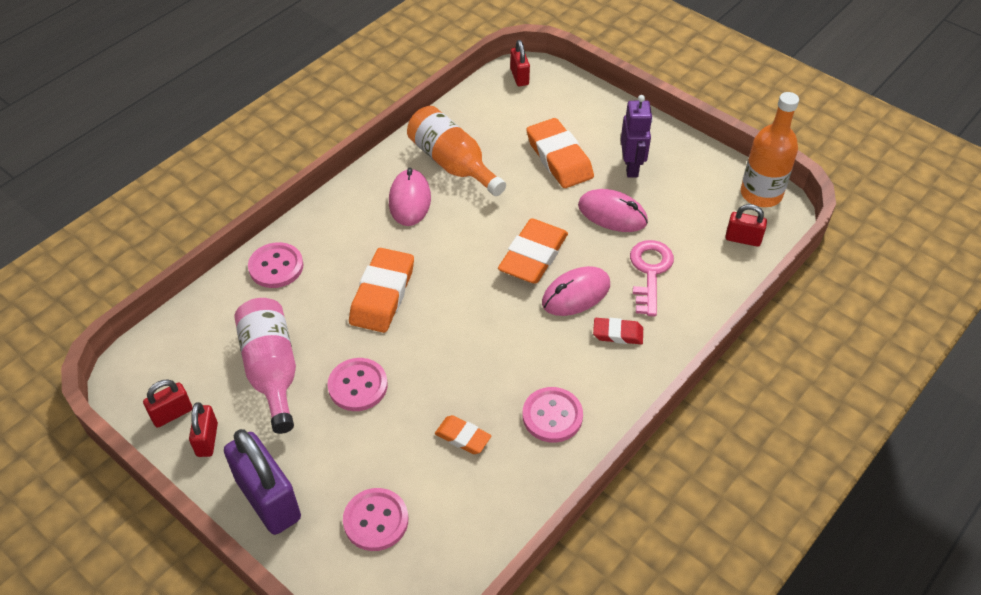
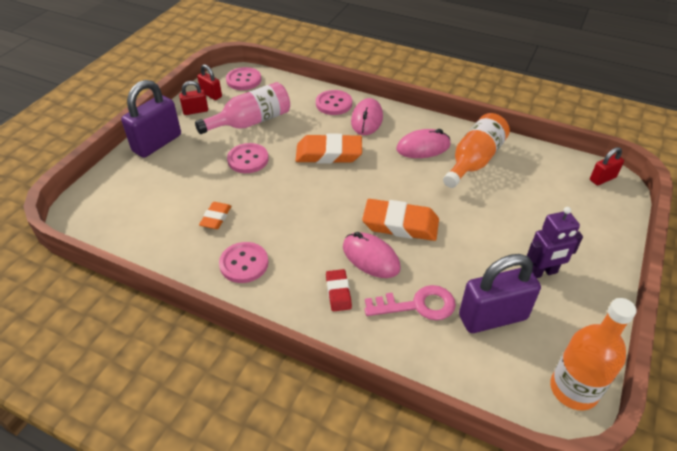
camera: 75 degrees right, 5 degrees down
(376, 520) = (145, 190): pink button -> pink button (244, 80)
(559, 158) = (521, 221): orange eraser -> none
(612, 214) = (474, 267): pink mouse -> pink mouse (367, 120)
(676, 220) = (492, 317): none -> purple padlock
(743, 239) = (497, 378): red padlock -> none

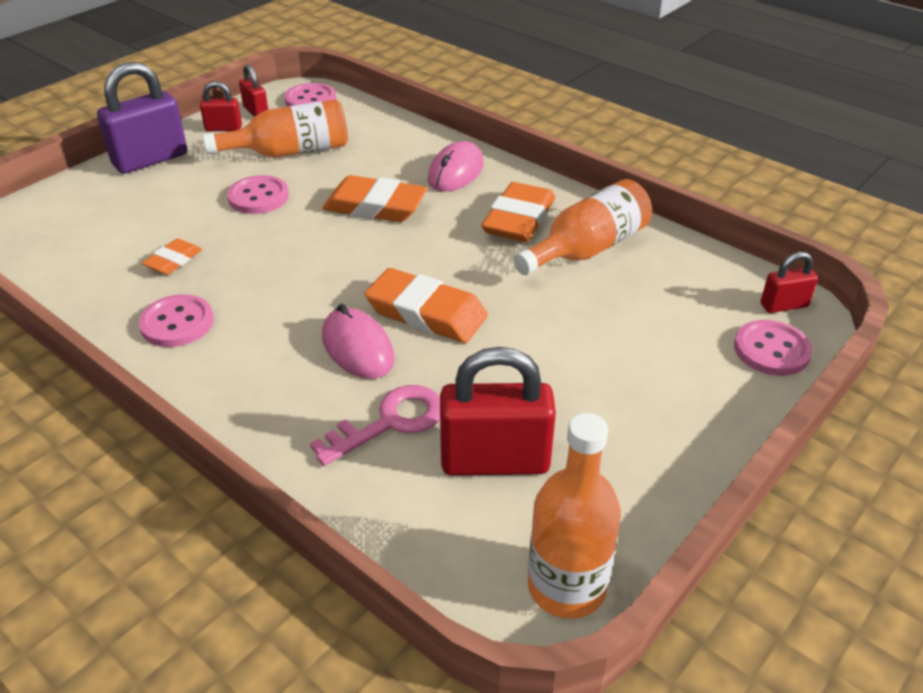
camera: 15 degrees right, 5 degrees down
(251, 122) = (290, 152): pink bottle -> orange bottle
(334, 104) = (419, 146): pink button -> pink button (771, 350)
(338, 292) = (285, 383): red eraser -> none
(417, 305) = (390, 422): pink key -> pink key turned 45 degrees counterclockwise
(423, 147) = (519, 219): pink mouse -> orange eraser
(492, 317) = (495, 461): purple padlock -> red padlock
(542, 272) = (608, 416): purple robot -> none

